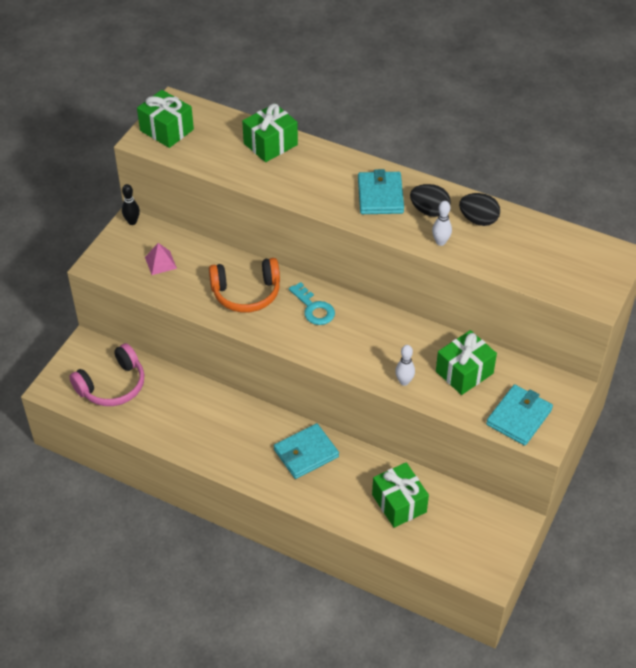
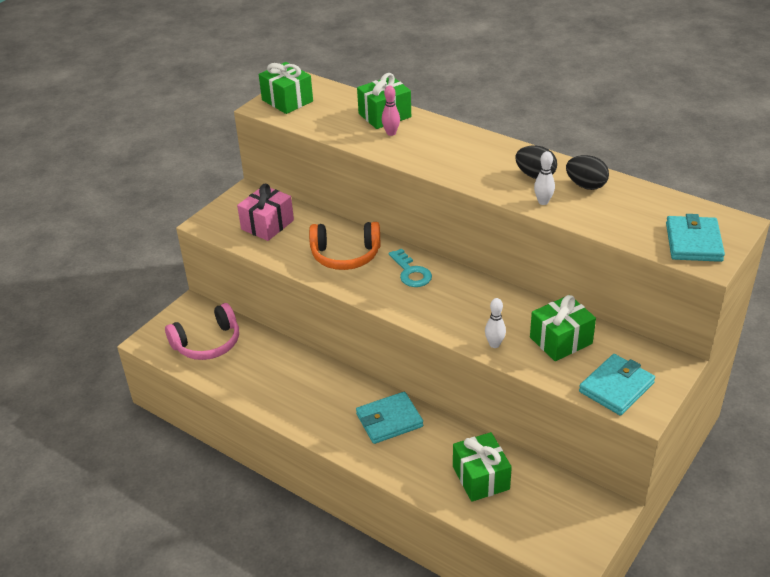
camera: 10 degrees right, 10 degrees down
(132, 222) = (248, 190): black bowling pin -> none
(160, 262) = (267, 225): pink pyramid -> pink gift
(281, 166) = (391, 133): none -> pink bowling pin
(380, 196) = (486, 161): turquoise wallet -> turquoise wallet (693, 242)

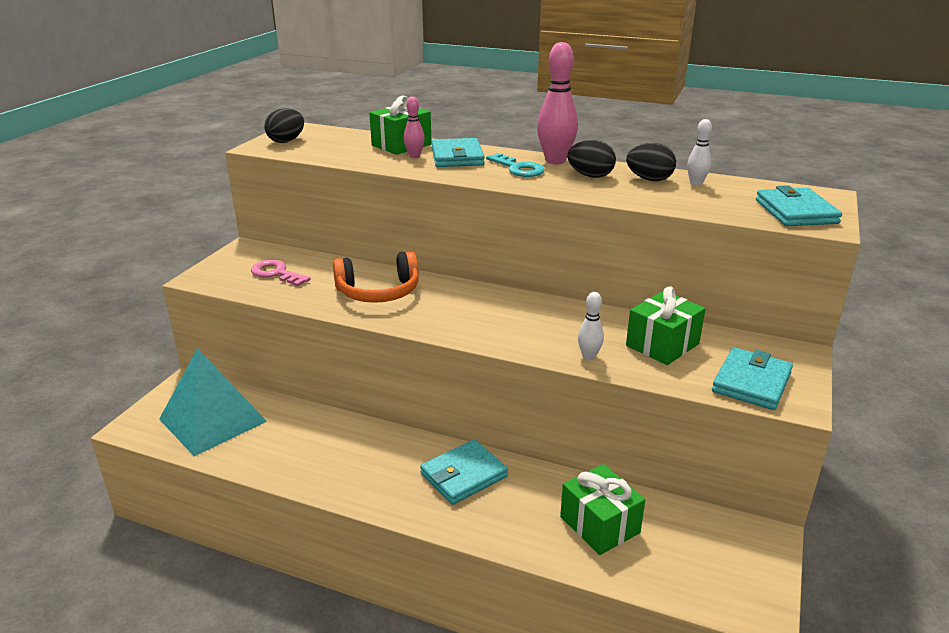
camera: 15 degrees left, 10 degrees down
(208, 343) = (212, 420): pink headphones -> turquoise pyramid
(267, 225) = (276, 273): pink gift -> pink key
(287, 100) = (286, 141): green gift -> black egg
(411, 272) = (461, 300): turquoise key -> turquoise key (518, 168)
(428, 137) = (457, 157): none -> turquoise wallet
(513, 151) = (555, 161): none -> pink bowling pin
(543, 202) = (612, 194): white bowling pin -> white bowling pin (696, 184)

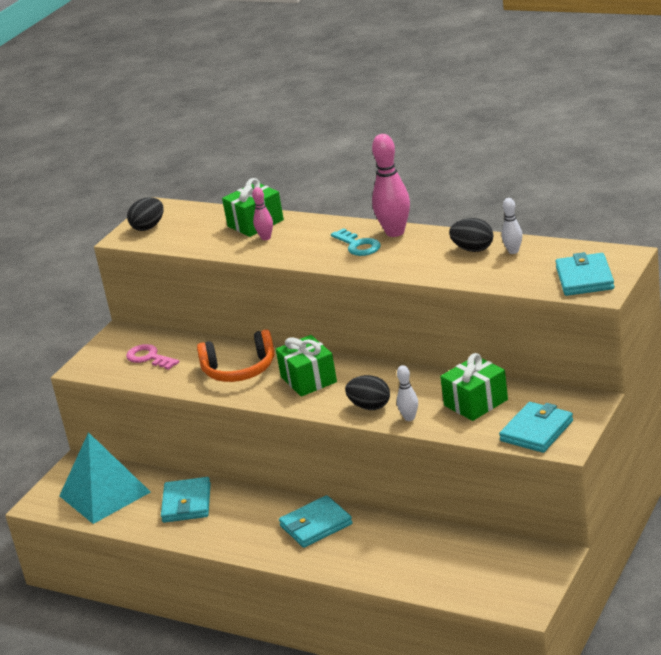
camera: 10 degrees right, 0 degrees up
(457, 157) = (305, 235): turquoise wallet -> turquoise wallet (186, 503)
(590, 176) = (421, 249): black egg -> black egg (370, 406)
(599, 525) = (420, 555): green gift -> green gift (308, 379)

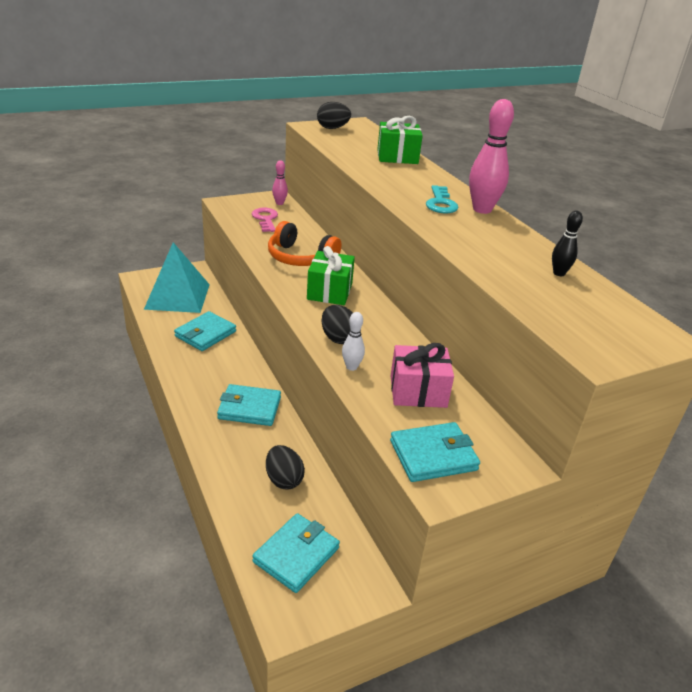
camera: 30 degrees right, 5 degrees up
(266, 238) = (388, 167): pink bowling pin -> pink bowling pin (279, 203)
(473, 249) = (525, 253): black egg -> black egg (284, 479)
(476, 403) = (418, 391): green gift -> pink gift
(513, 251) = (559, 273): white bowling pin -> black bowling pin
(584, 278) = (597, 333): turquoise wallet -> turquoise wallet (296, 555)

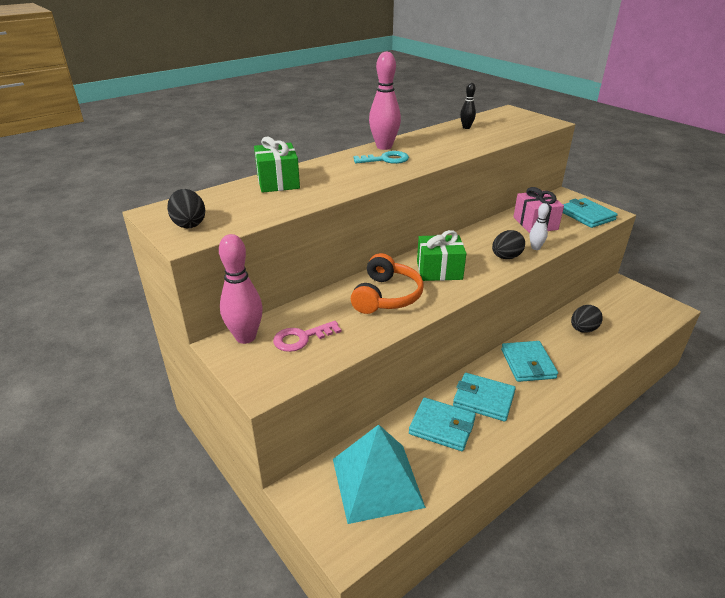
camera: 100 degrees left, 0 degrees up
(279, 203) = (245, 337): pink bowling pin -> pink bowling pin, size x1.88
(296, 555) = (633, 313): turquoise wallet -> turquoise wallet (483, 399)

